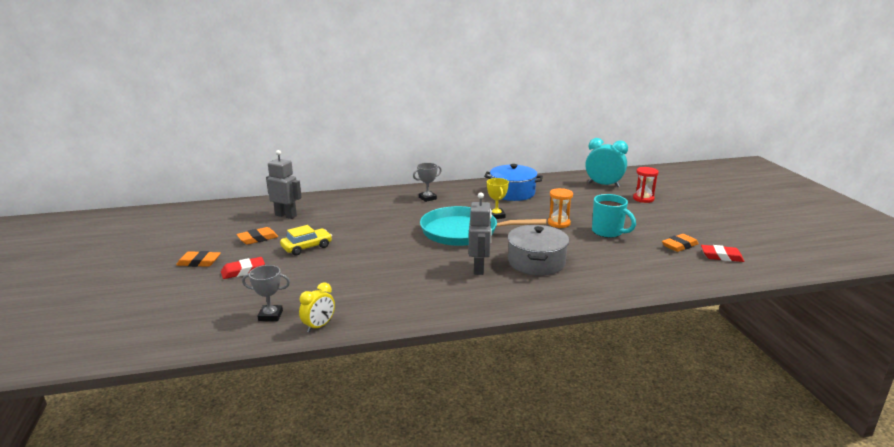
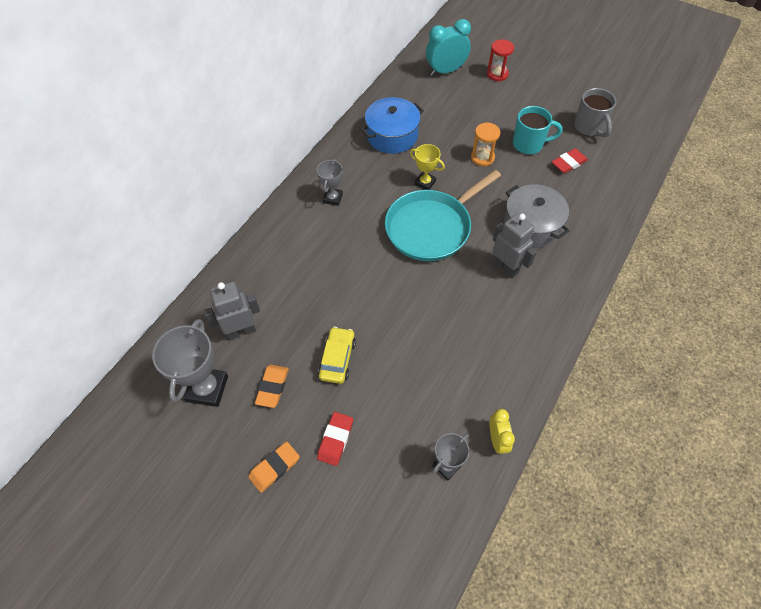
camera: 45 degrees left, 35 degrees up
(232, 223) = (207, 388): none -> grey trophy
(679, 245) = (589, 127): orange eraser -> grey mug
(721, 256) = (625, 122): red eraser -> red eraser (568, 163)

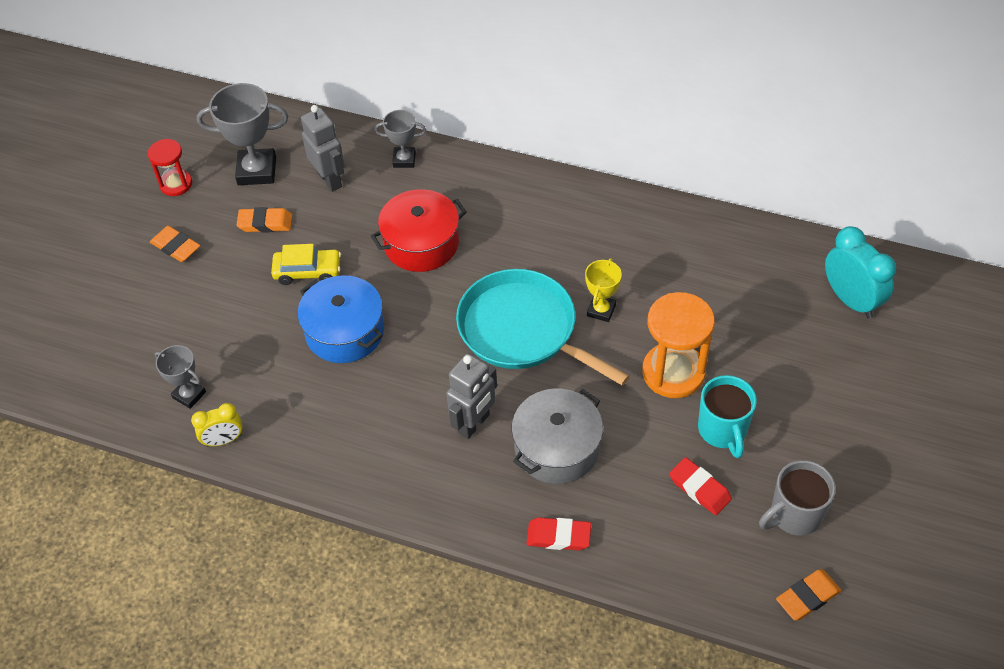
camera: 80 degrees right, 5 degrees down
(332, 198) = (543, 217): grey trophy -> grey trophy (404, 160)
(333, 276) = (421, 243): none -> red pot
(335, 439) = (210, 290): red eraser -> red eraser (558, 536)
(392, 135) = (680, 258): blue pot -> blue pot (345, 332)
(482, 157) = (673, 372): orange hourglass -> orange hourglass, size x1.70
(497, 74) = (874, 370): red hourglass -> red hourglass (176, 184)
(641, 134) = (807, 597): none -> orange eraser

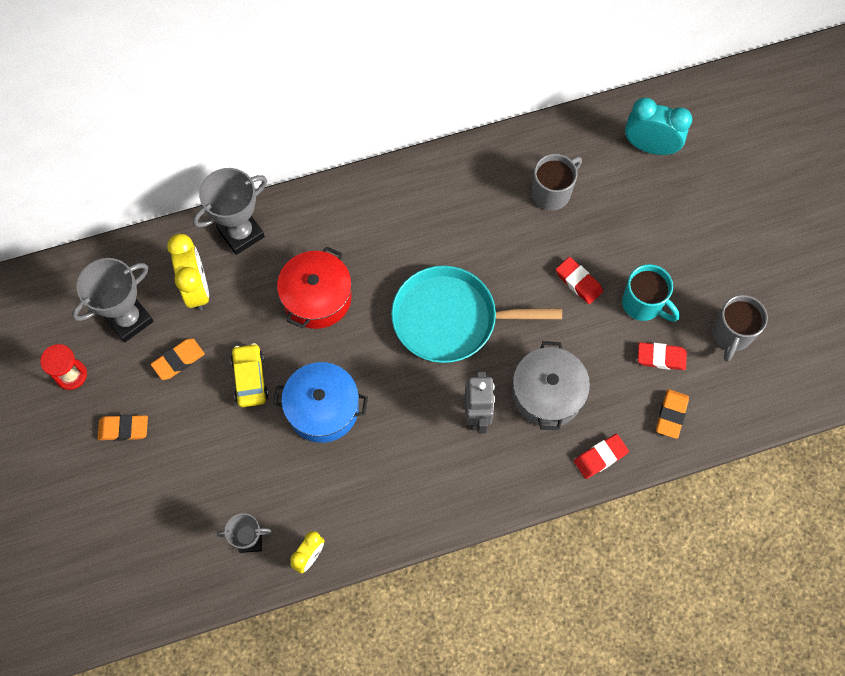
camera: 40 degrees left, 15 degrees up
(308, 271) = (250, 378): yellow car -> yellow car turned 60 degrees counterclockwise
(330, 179) = (197, 289): grey robot -> yellow clock
(404, 160) = (241, 233): grey trophy -> grey trophy, size x1.72
(601, 310) = (492, 266): yellow trophy -> none
(673, 372) = (578, 282): orange hourglass -> red eraser
(714, 283) = (552, 193): none -> grey mug
(807, 597) = (780, 386): orange eraser -> orange eraser (671, 415)

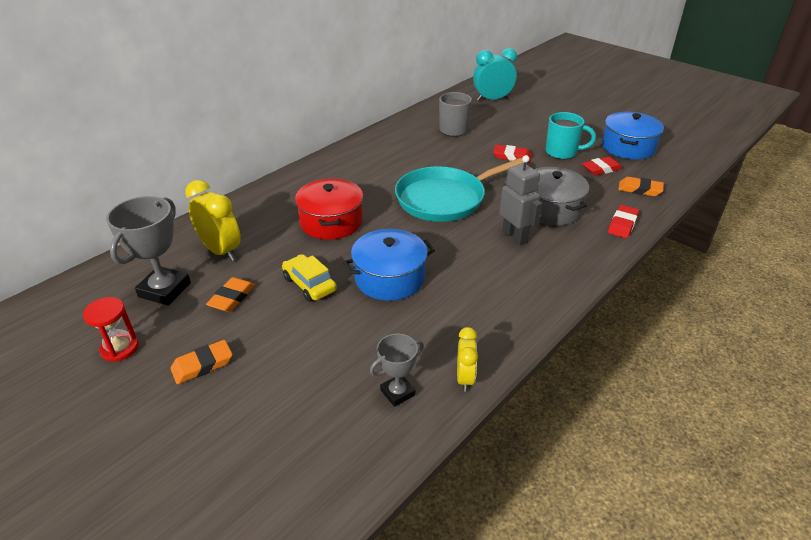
camera: 30 degrees left, 30 degrees down
(241, 233) = (240, 211): grey trophy -> none
(671, 415) = (639, 189): orange eraser -> orange eraser turned 60 degrees counterclockwise
(731, 334) = (628, 147): grey mug -> blue pot

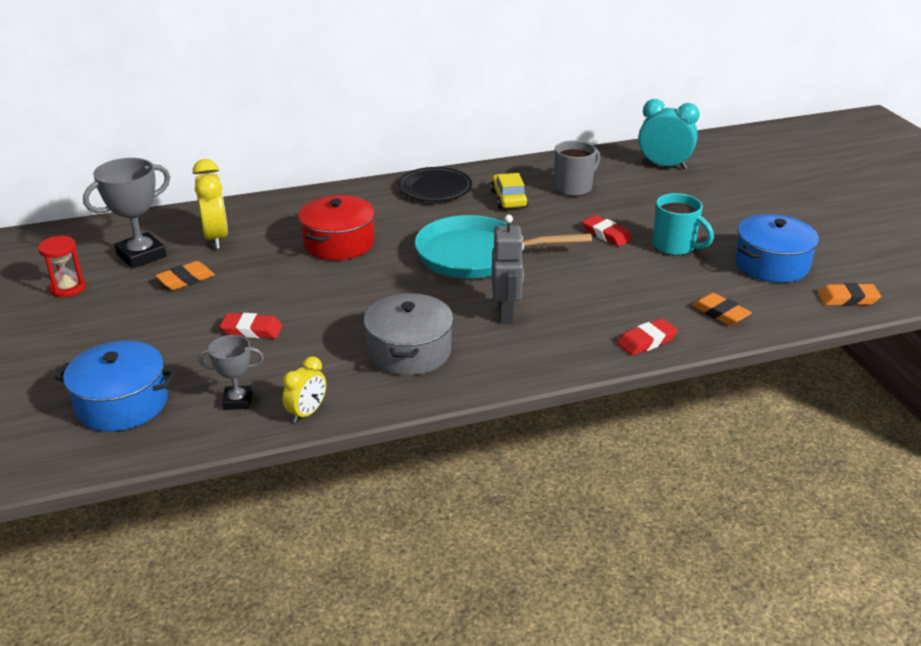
camera: 30 degrees right, 5 degrees down
(202, 365) = (113, 322): orange eraser -> orange eraser (848, 299)
(309, 284) = (260, 290): yellow car -> yellow car (508, 199)
(358, 157) = (435, 189): none -> black plate
(389, 278) = (336, 309): blue pot -> blue pot (122, 403)
(551, 209) = (582, 300): grey pot -> grey pot (409, 351)
(601, 169) = (700, 278): red eraser -> red eraser (252, 330)

